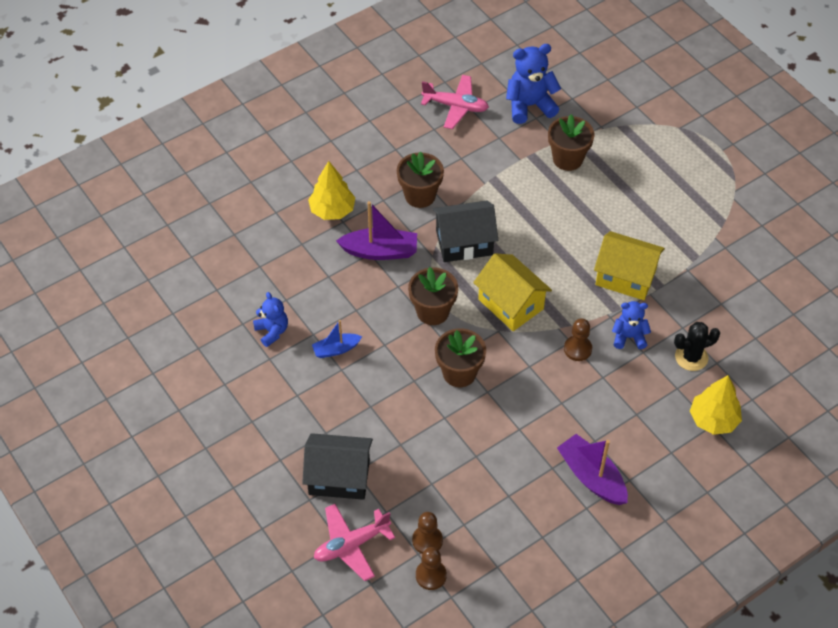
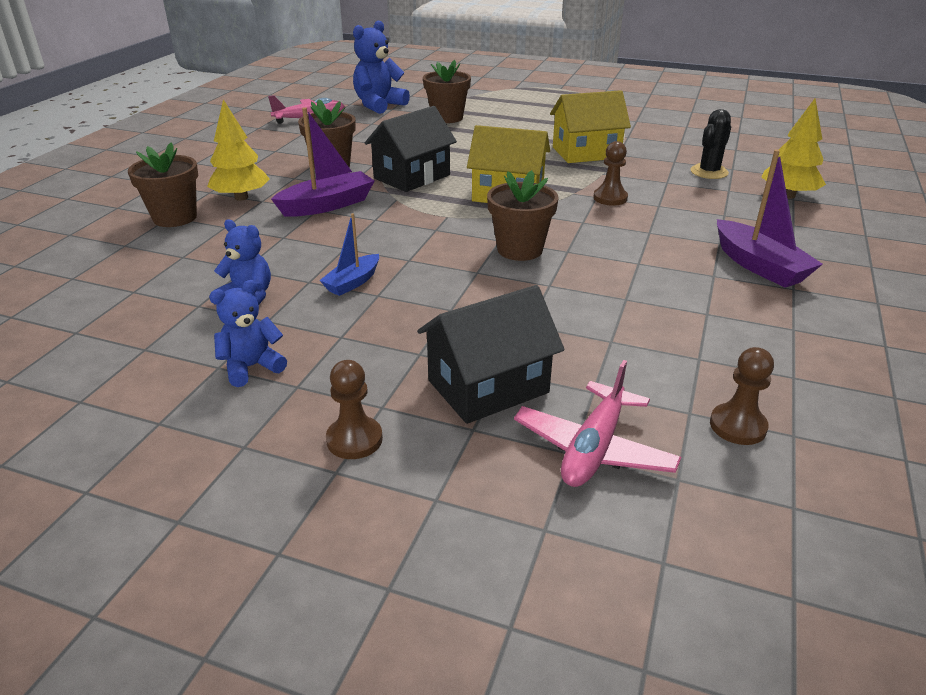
camera: 35 degrees left, 20 degrees down
(427, 540) = (682, 394): brown pawn -> brown pawn (354, 439)
(433, 311) = (435, 222): brown flower pot -> brown flower pot (175, 218)
(591, 477) = (759, 266): purple boat -> purple boat turned 135 degrees counterclockwise
(629, 337) = (641, 178): blue teddy bear -> blue teddy bear (251, 367)

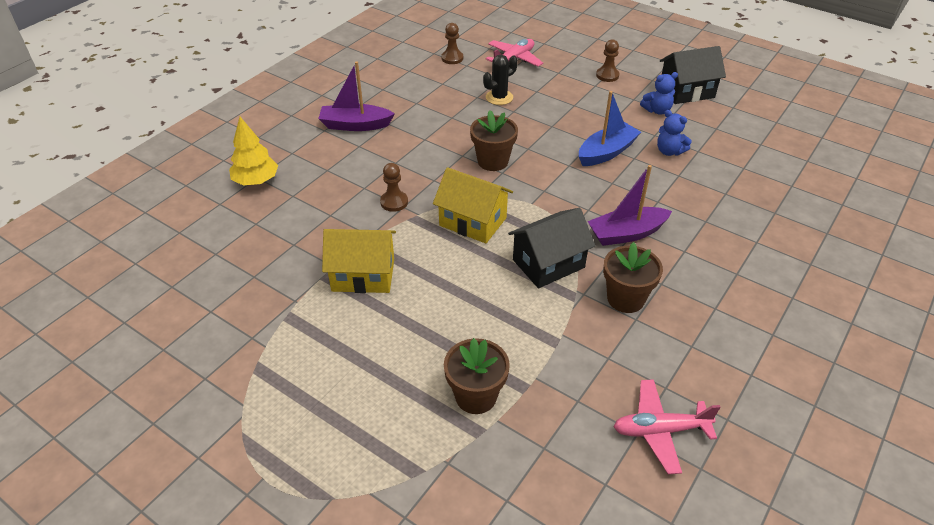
camera: 165 degrees left, 10 degrees up
(175, 218) = (751, 239): brown flower pot -> none
(241, 197) = (704, 258): yellow tree -> none
(353, 282) = (606, 152): blue boat -> blue boat, size x1.67
(379, 105) = (562, 465): blue teddy bear -> none
(488, 386) = (546, 86): black house -> black house (686, 91)
(709, 172) = (281, 221): black cactus -> black cactus (499, 97)
(759, 266) = (355, 125): purple boat -> purple boat turned 75 degrees counterclockwise

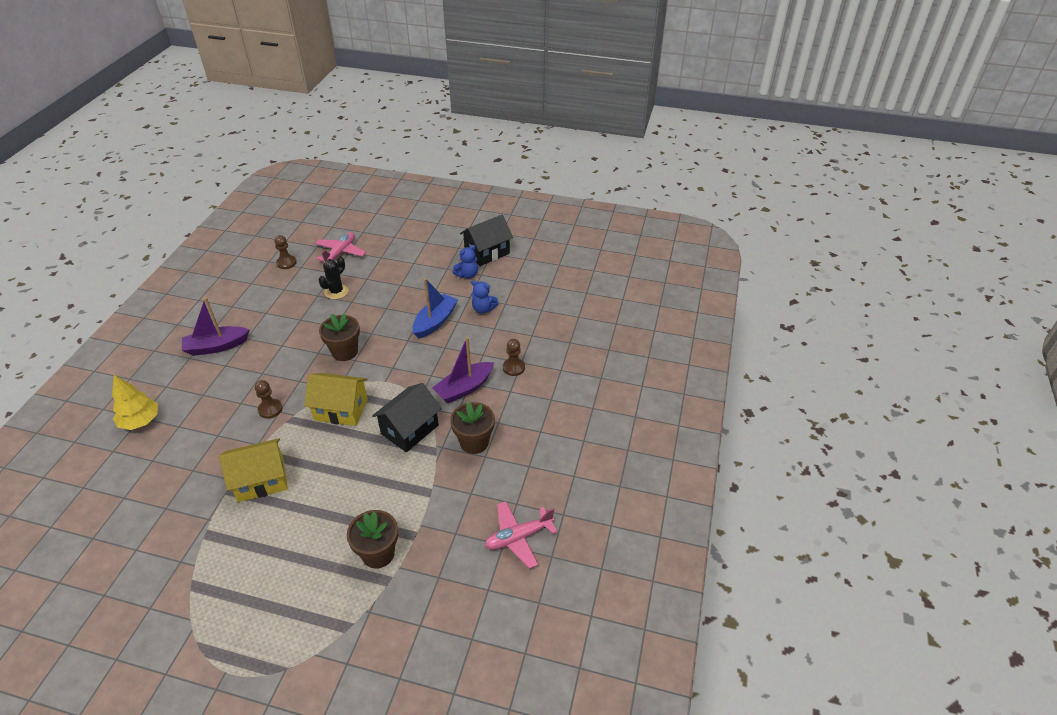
camera: 20 degrees left, 0 degrees up
(607, 75) = (421, 251): brown pawn -> brown pawn (513, 368)

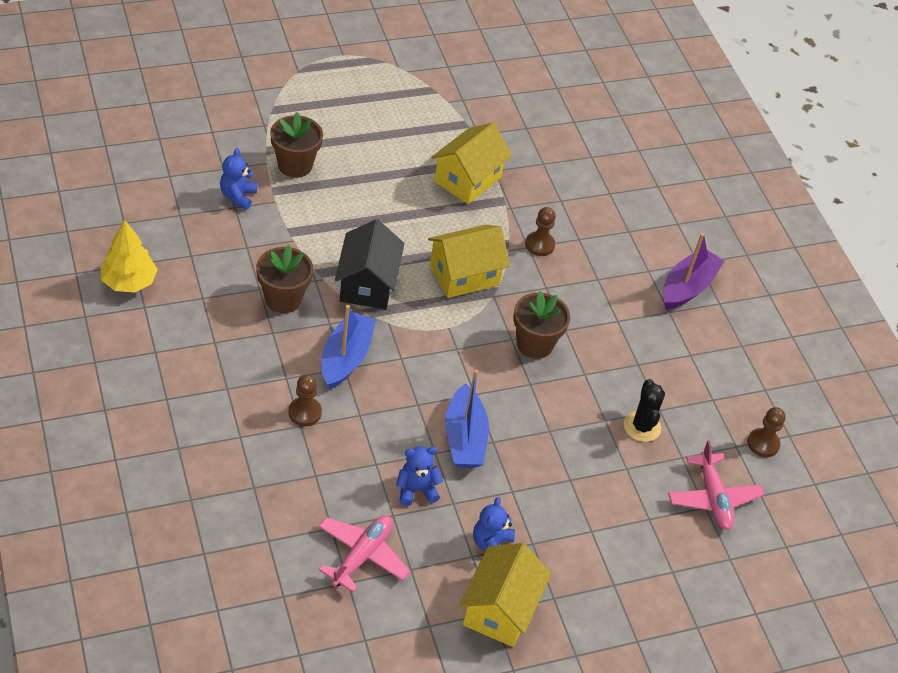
camera: 140 degrees right, 5 degrees up
(140, 421) = (652, 183): yellow tree -> yellow tree (129, 282)
(446, 542) = (238, 196): none -> blue teddy bear
(464, 388) = (346, 358): purple boat -> blue boat
(487, 252) = (500, 609): black house -> yellow house
(518, 537) = (168, 226): pink plane -> pink plane (362, 555)

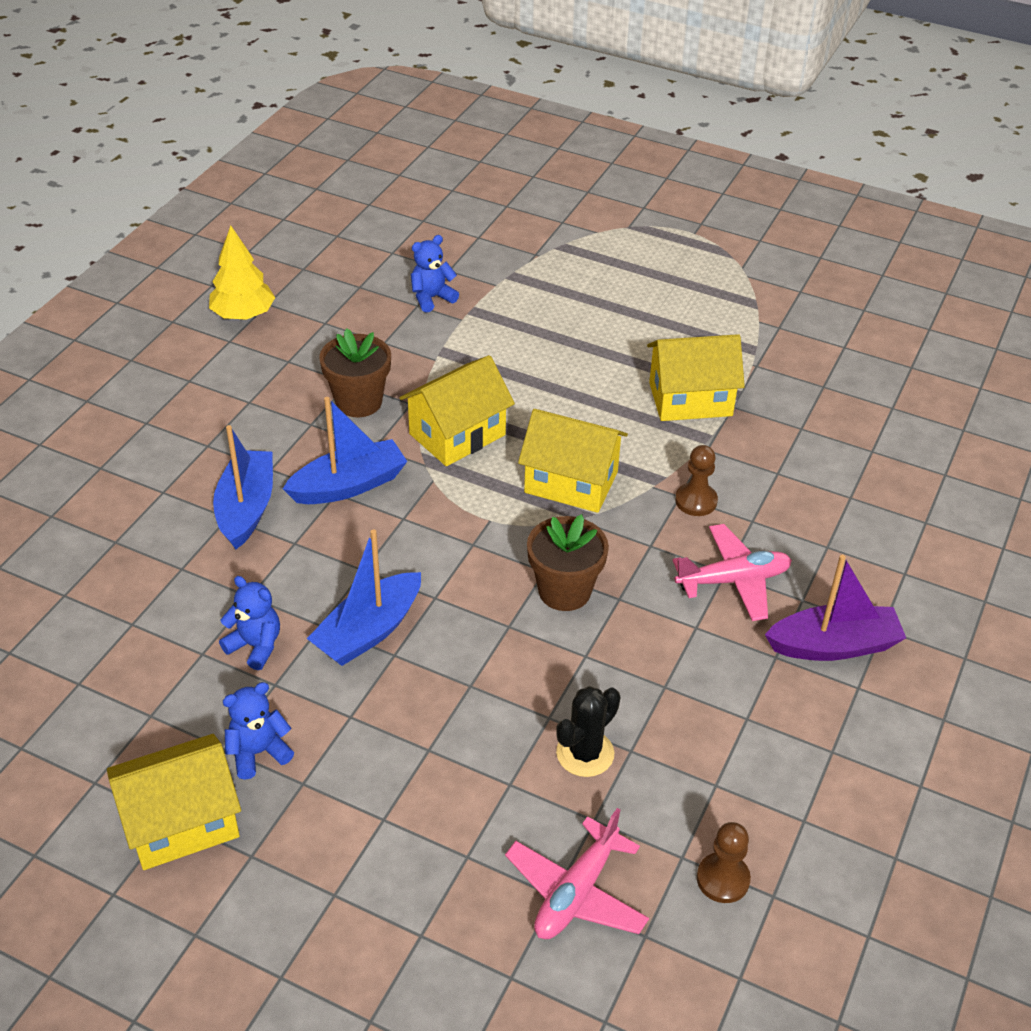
camera: 50 degrees right, 5 degrees down
(295, 165) = (521, 299): brown flower pot -> none
(305, 412) = (246, 508): brown pawn -> blue boat
(362, 555) = (124, 669): pink plane -> pink plane (733, 580)
(367, 284) = (457, 434): black house -> yellow house

